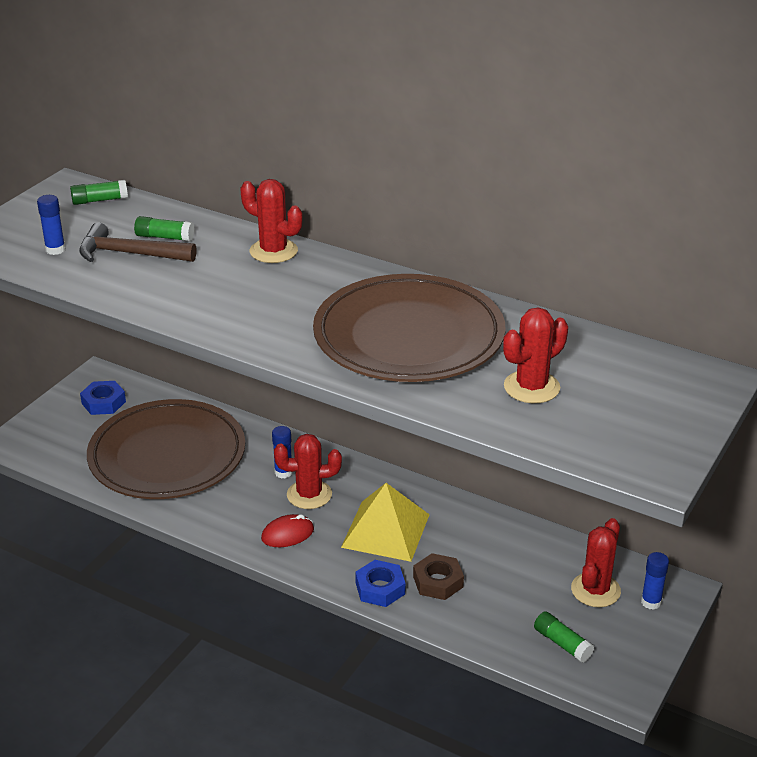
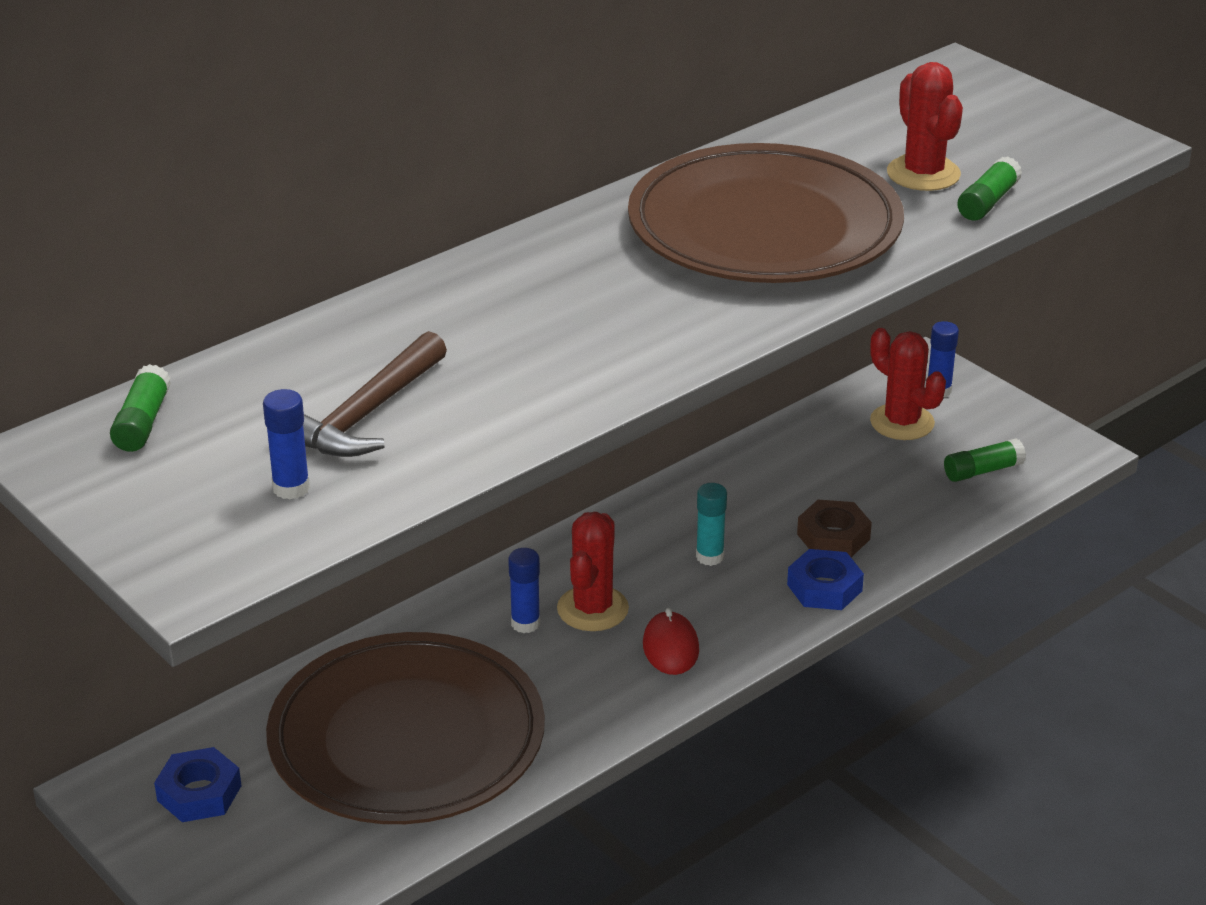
camera: 70 degrees left, 0 degrees up
(165, 237) = (335, 375): green glue stick -> green glue stick (988, 202)
(273, 251) = (458, 287): red cactus -> none
(385, 530) = (709, 557): yellow pyramid -> turquoise glue stick

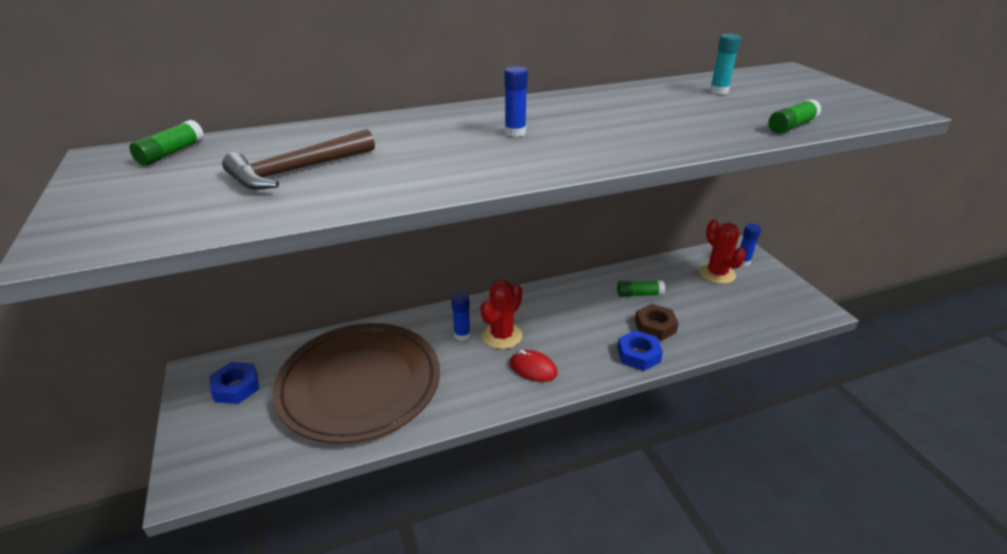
camera: 20 degrees right, 0 degrees up
(291, 488) = (201, 201): blue glue stick -> blue glue stick (515, 132)
(670, 647) = (533, 368): red mouse -> red mouse turned 75 degrees counterclockwise
(709, 557) = (580, 322): turquoise glue stick -> turquoise glue stick (719, 91)
(764, 228) = (631, 119): brown plate -> none
(923, 174) = (750, 108): red cactus -> none
(982, 471) = (757, 309): green glue stick -> green glue stick (639, 294)

